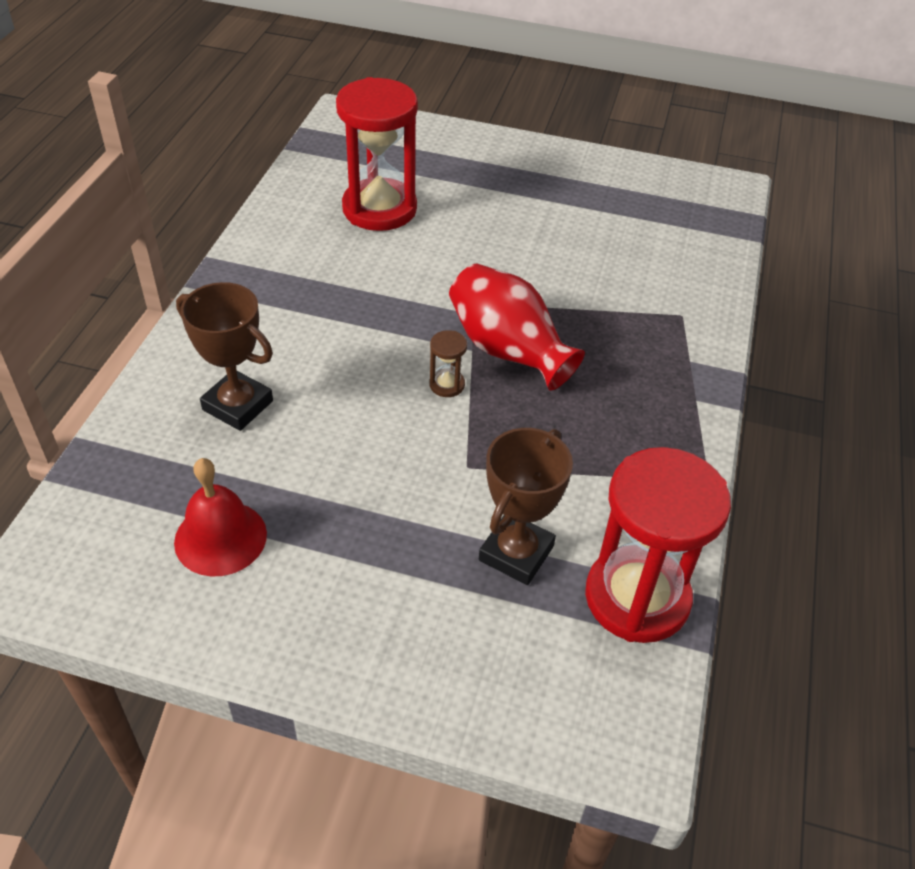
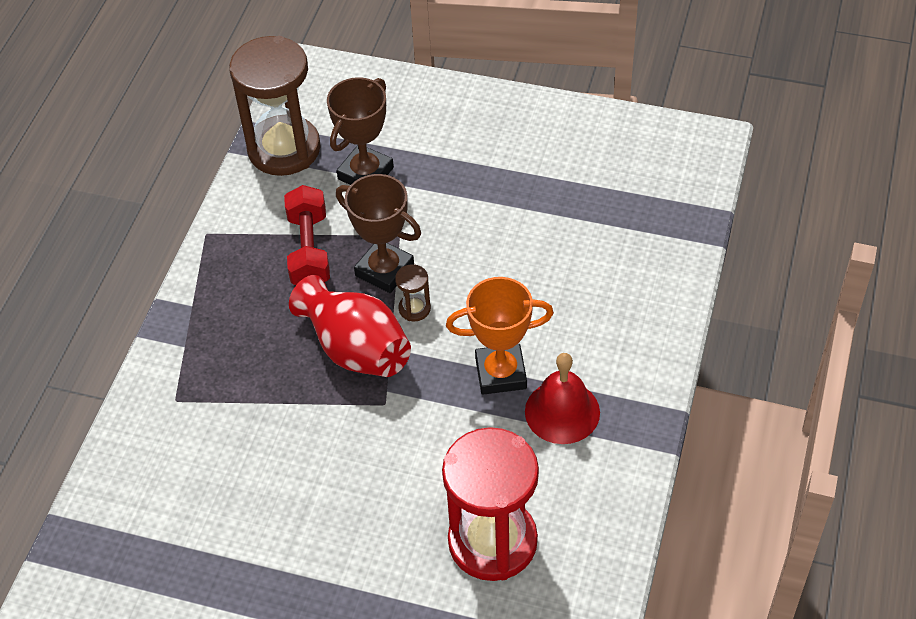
camera: 175 degrees left, 5 degrees up
(220, 538) = (582, 174): red bell -> red bell (562, 411)
(237, 405) = (596, 279): brown trophy -> brown trophy (384, 270)
(358, 322) = (500, 373): none -> orange trophy
(575, 453) = (309, 250): none -> red dumbbell
(637, 597) = (284, 149): red hourglass -> brown hourglass

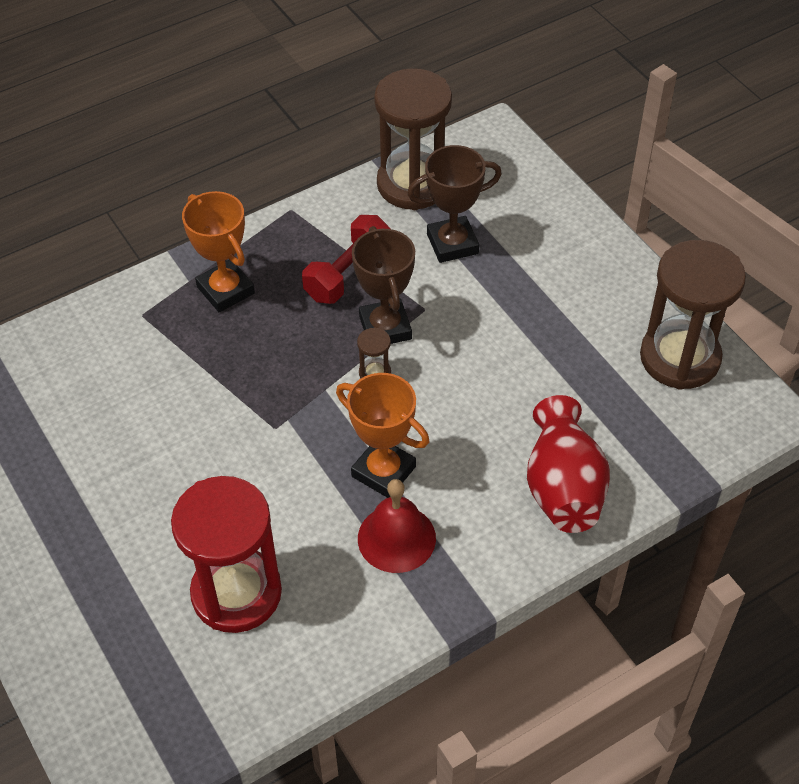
camera: 40 degrees right, 0 degrees up
(224, 332) = (225, 290): none -> orange trophy
(355, 348) = (300, 371): red vase -> red vase (563, 487)
(615, 144) = (680, 358): none -> brown hourglass

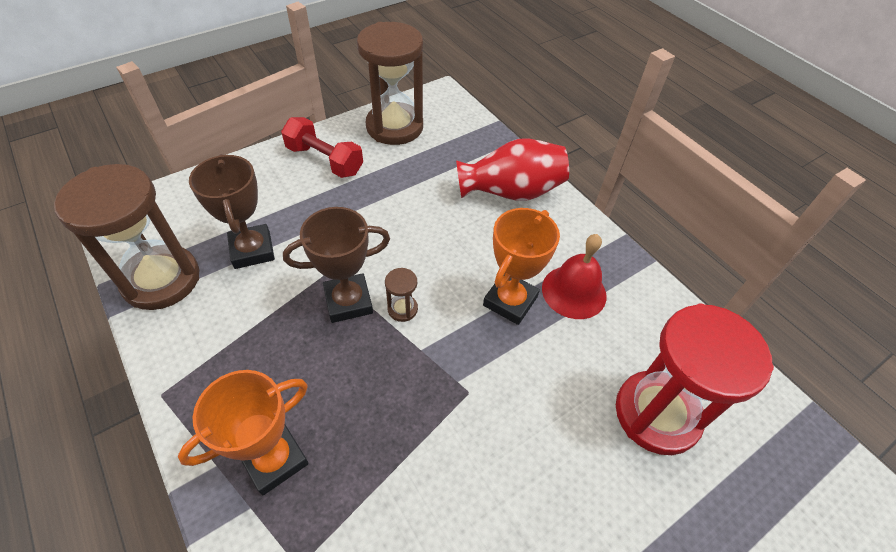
camera: 95 degrees left, 0 degrees up
(348, 273) = (272, 334): red dumbbell -> red dumbbell (325, 160)

